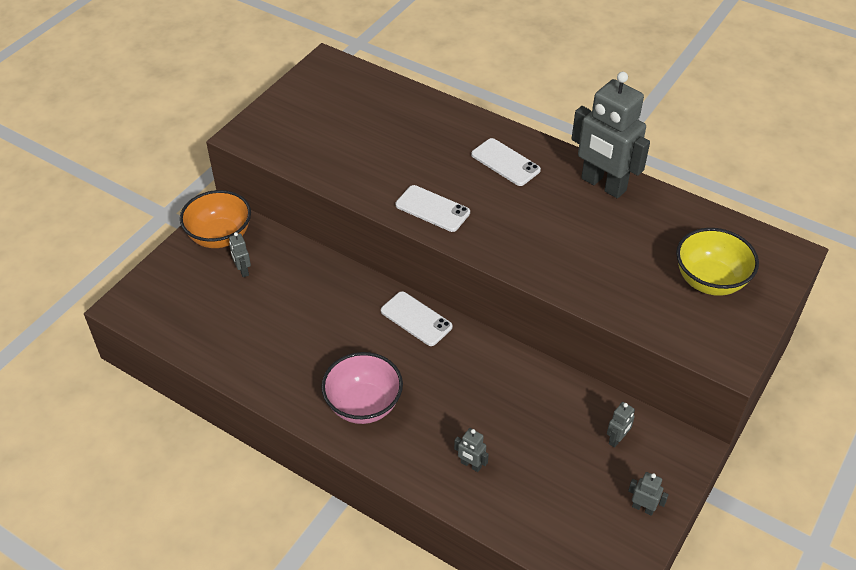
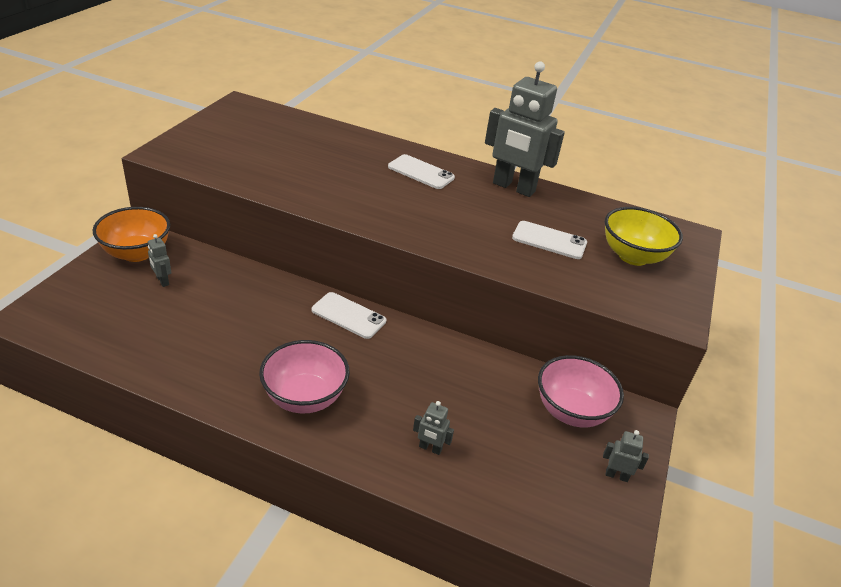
camera: 15 degrees left, 10 degrees down
(432, 209) = (359, 207): white phone -> white phone (549, 240)
(617, 439) = (571, 411): grey robot -> pink bowl

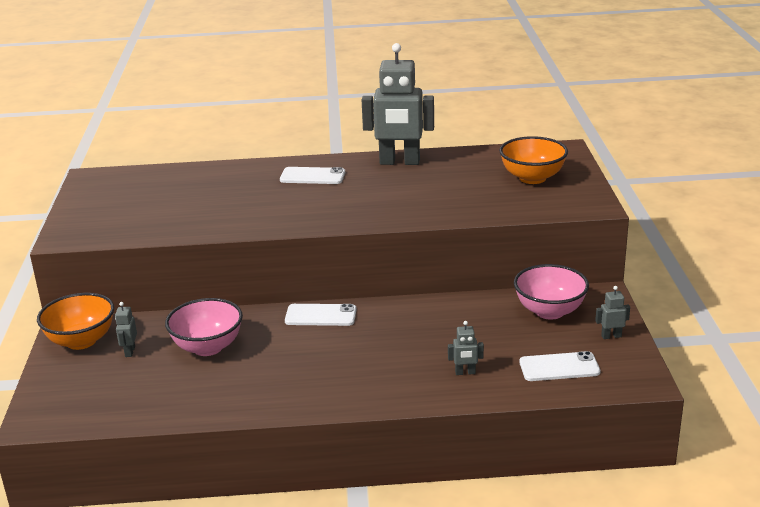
camera: 20 degrees left, 10 degrees down
(162, 281) = (130, 351): grey robot -> grey robot turned 60 degrees clockwise
(305, 397) = (338, 380): pink bowl -> pink bowl (208, 347)
(549, 240) = (461, 189): white phone -> white phone (559, 367)
(633, 256) = (532, 178): yellow bowl -> orange bowl

